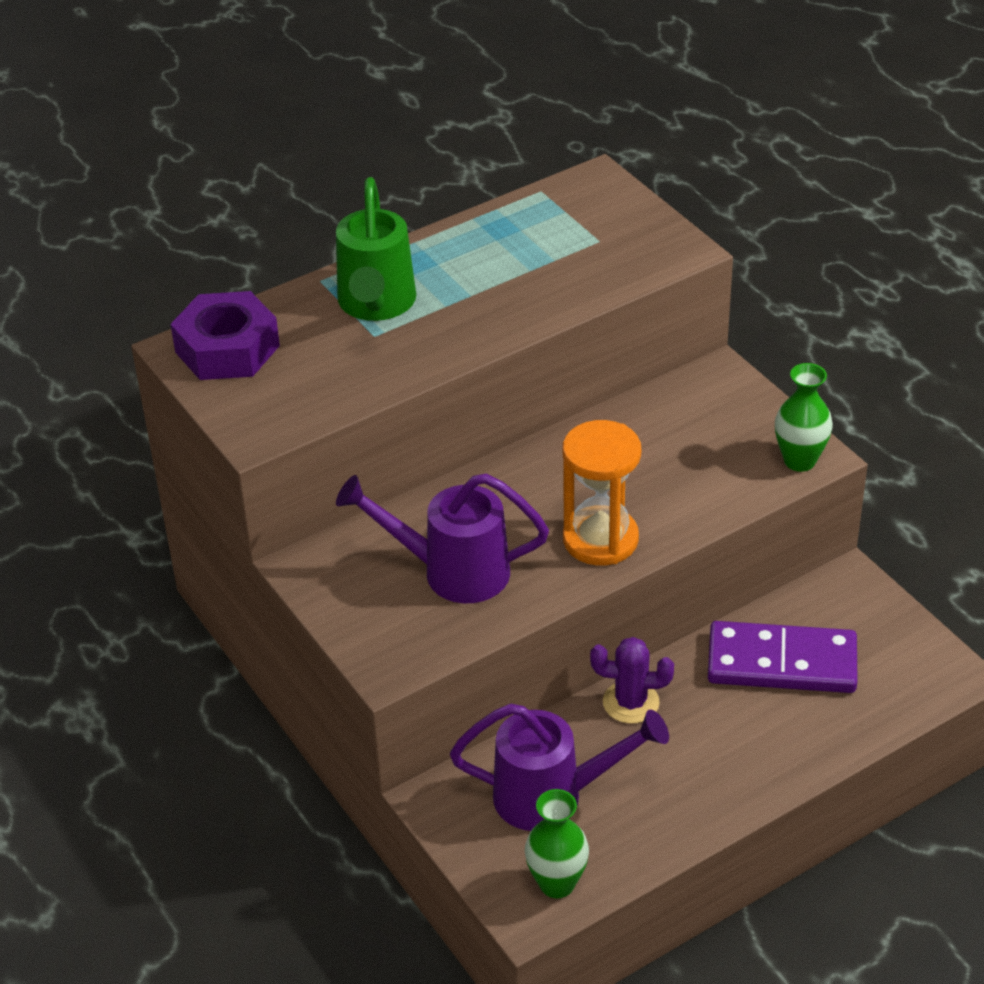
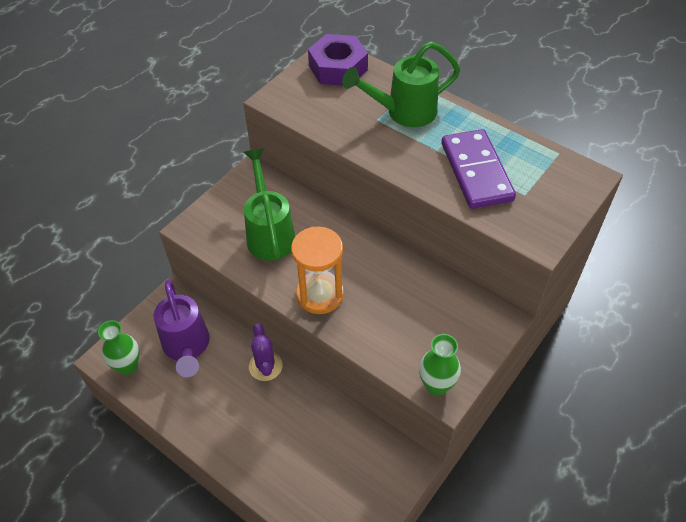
camera: 70 degrees right, 10 degrees up
(451, 571) = (269, 233): purple watering can -> green watering can
(781, 663) = (322, 439): purple domino -> purple domino (476, 172)

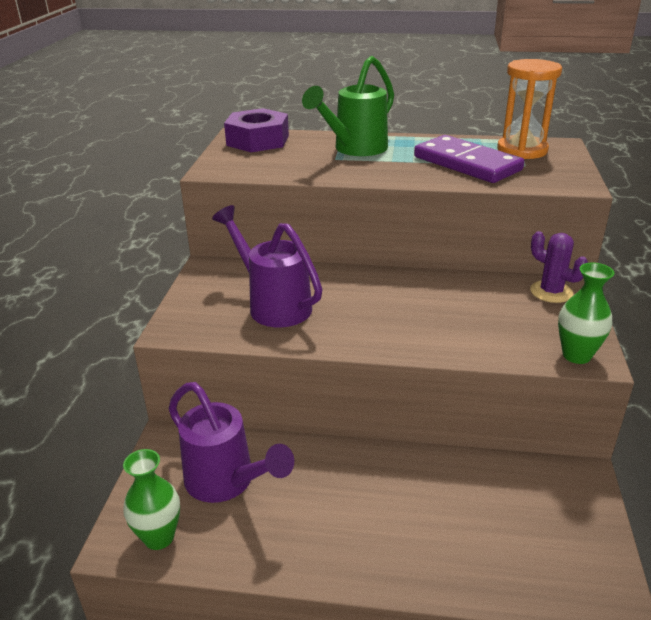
camera: 30 degrees left, 20 degrees down
(265, 366) = (341, 459): purple cactus -> purple cactus (551, 292)
(269, 233) = (273, 304): green watering can -> purple watering can
(320, 294) = (380, 331): orange hourglass -> orange hourglass (522, 150)

